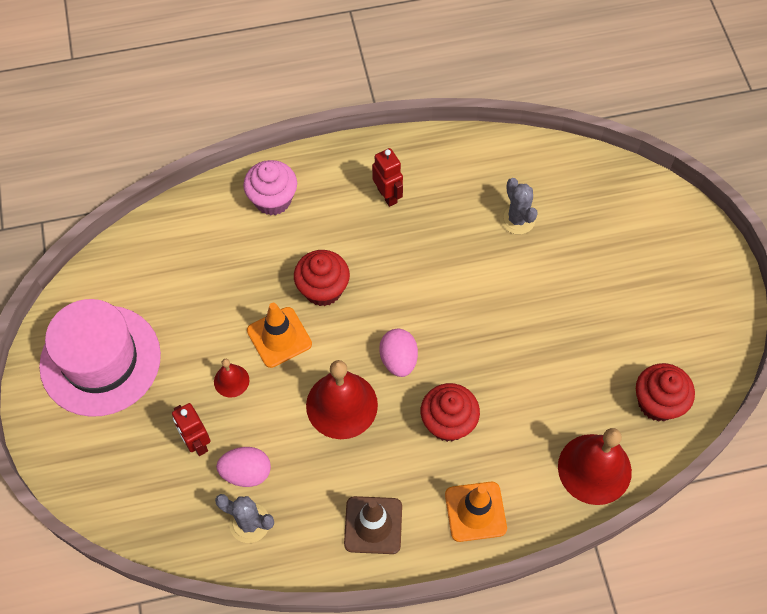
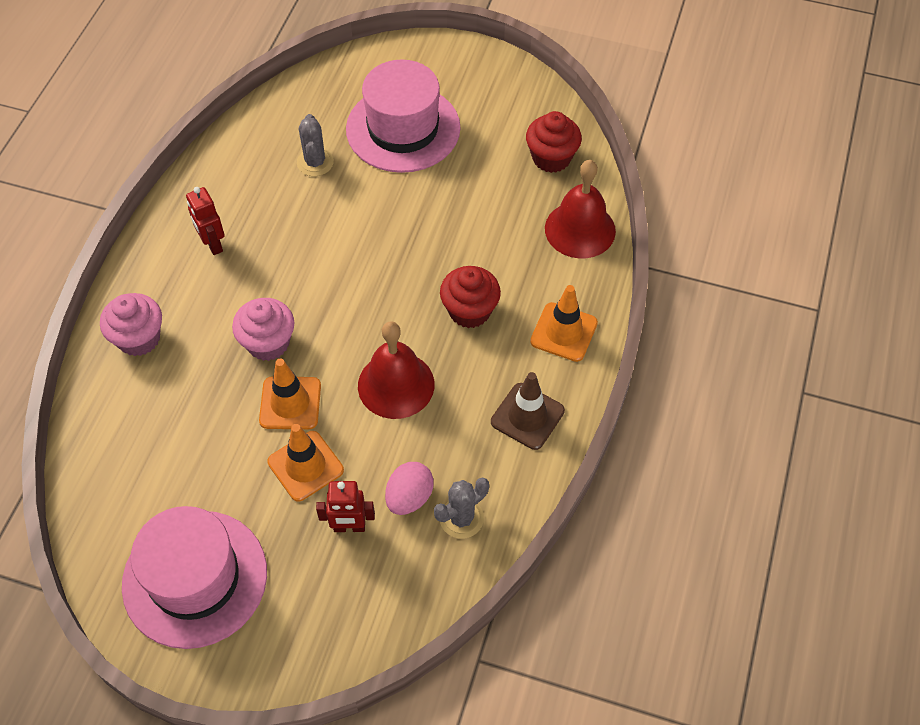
camera: 60 degrees left, 5 degrees down
(231, 380) = (305, 466): red bell -> orange traffic cone
(323, 289) = (268, 343): red cupcake -> pink cupcake
(387, 195) = (212, 244): red robot -> red robot turned 120 degrees counterclockwise
(398, 360) = (383, 318): pink egg -> none
(517, 219) = (315, 162): grey cactus -> grey cactus turned 75 degrees clockwise
(601, 264) = (403, 128): none -> pink hat

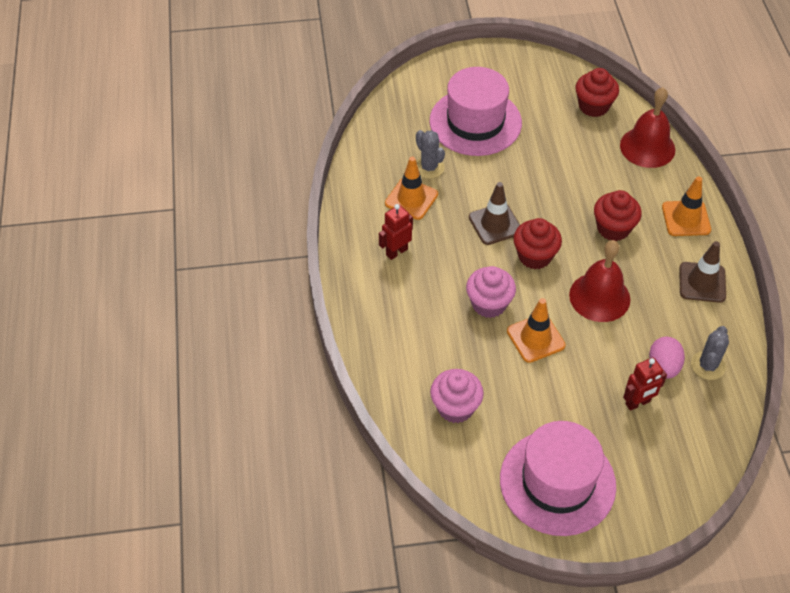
camera: 25 degrees left, 5 degrees down
(139, 338) = (391, 338): pink cupcake -> pink cupcake (455, 407)
(212, 244) = (396, 252): red robot -> red robot turned 105 degrees clockwise
(305, 466) = (578, 375): orange traffic cone -> orange traffic cone (411, 199)
(340, 254) = (495, 224): none -> brown traffic cone
(357, 308) = (534, 256): none -> red cupcake

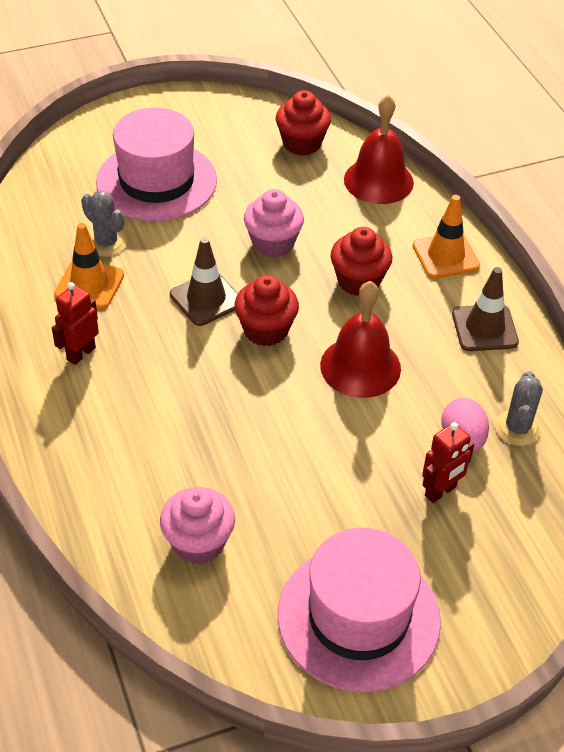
camera: 15 degrees left, 5 degrees down
(489, 304) = (218, 399): pink cupcake -> pink cupcake (273, 243)
(535, 338) = (288, 432): orange traffic cone -> none

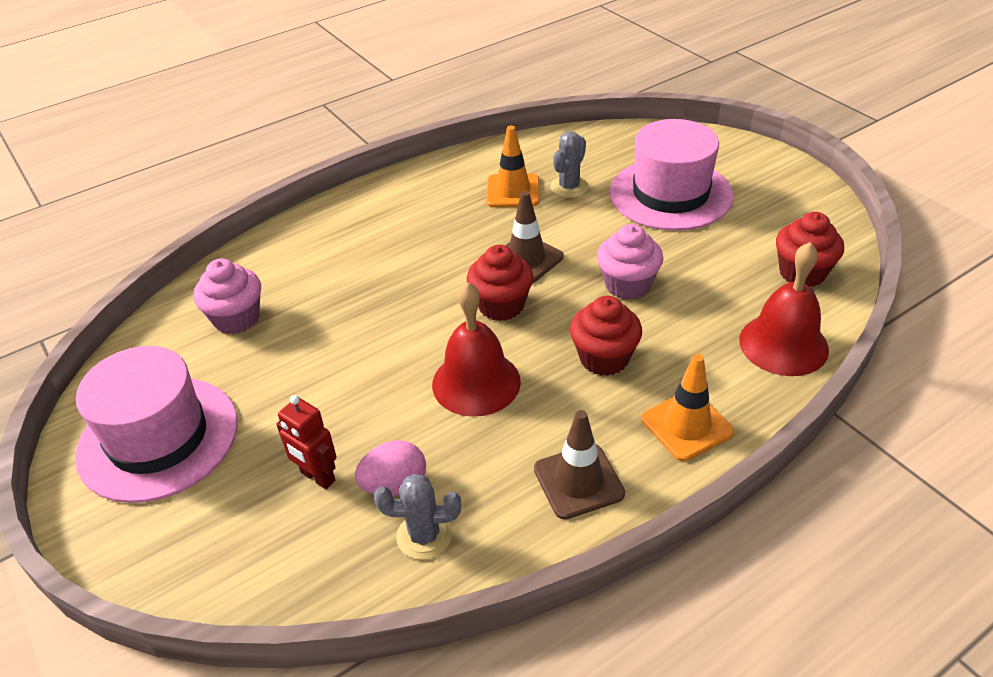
camera: 80 degrees right, 5 degrees down
(81, 353) = (430, 207): red robot -> none

